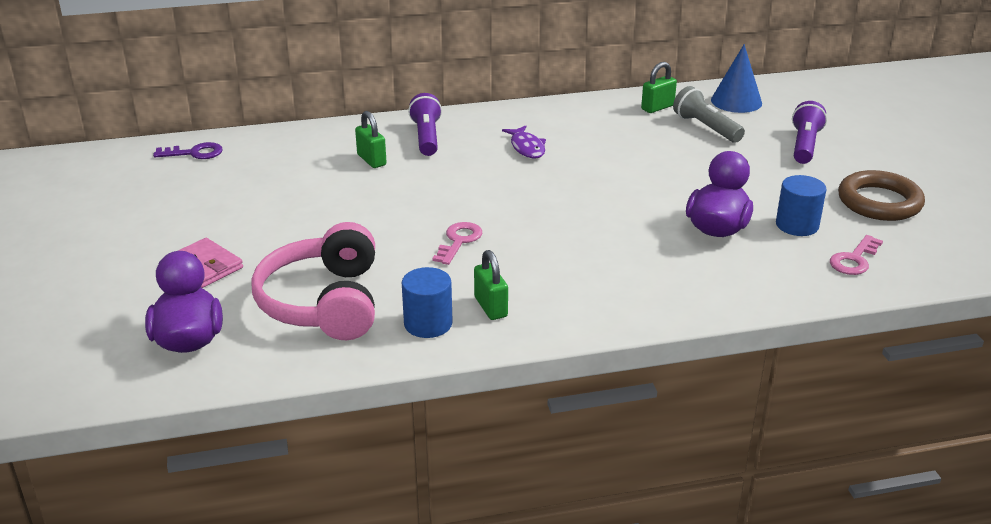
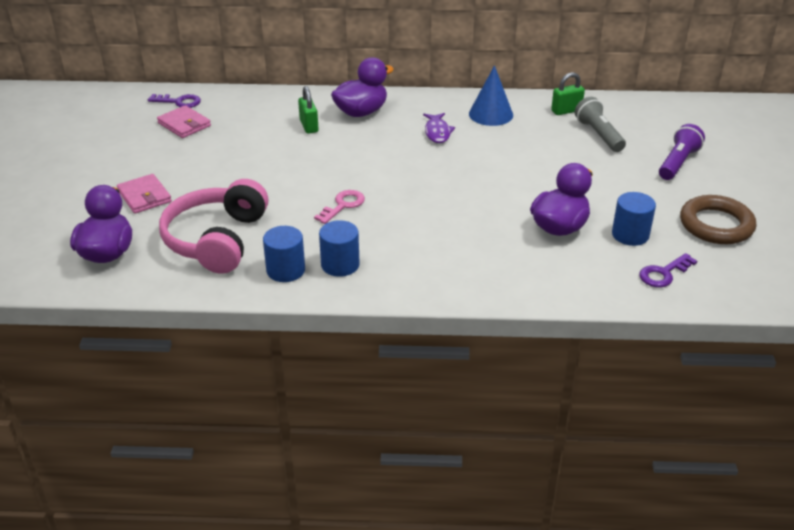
camera: 15 degrees right, 5 degrees up
(214, 177) = (184, 124): none -> pink wallet
(426, 137) = (361, 112): purple flashlight -> purple duck
(490, 307) = (340, 265): green padlock -> blue cylinder
(736, 101) = (639, 114): blue cone -> blue cone (491, 114)
(854, 260) = (663, 273): pink key -> purple key

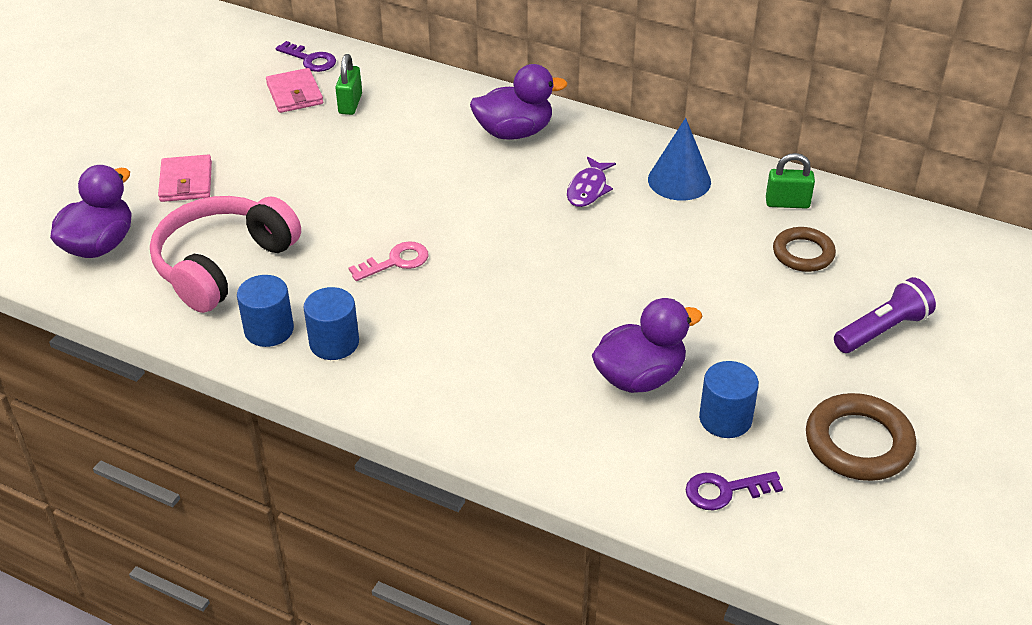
camera: 25 degrees right, 5 degrees up
(309, 126) = (436, 136): green padlock -> green padlock (350, 104)
(598, 135) = (803, 253): grey flashlight -> brown ring

